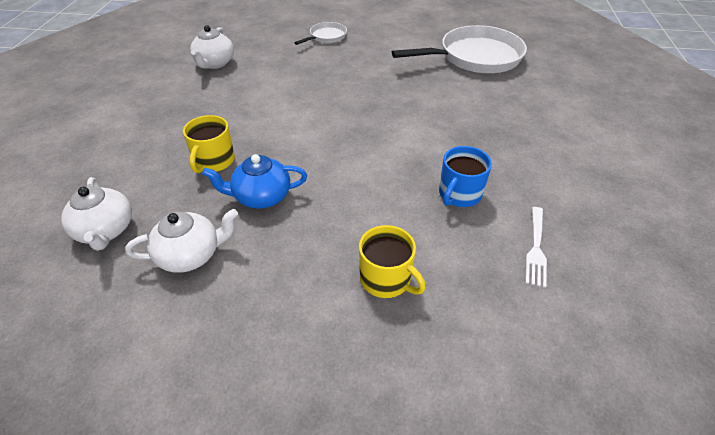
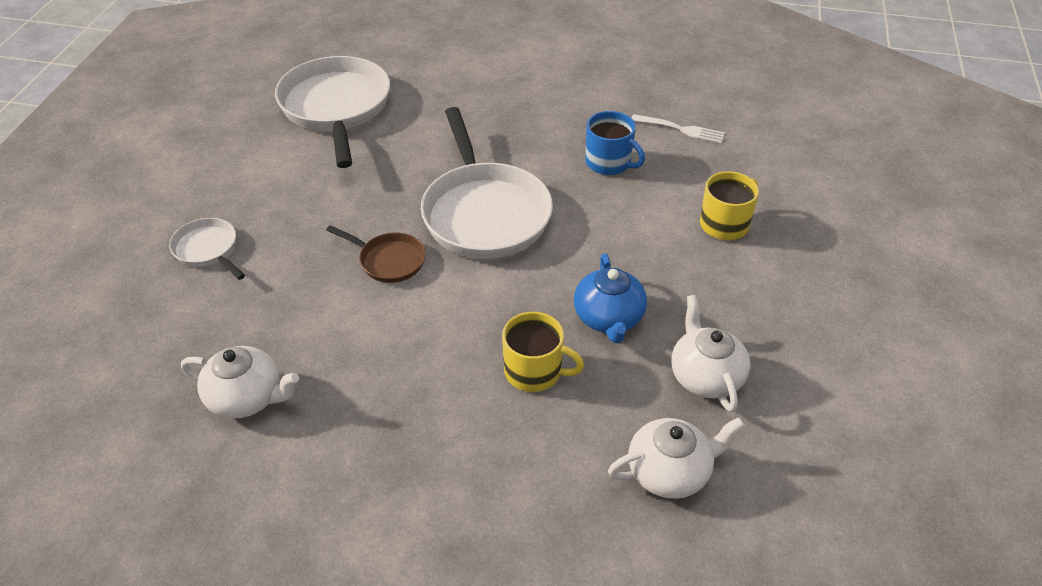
camera: 85 degrees left, 0 degrees up
(321, 94) = (388, 260): none -> brown pan
(375, 129) = (484, 212): none -> white pan

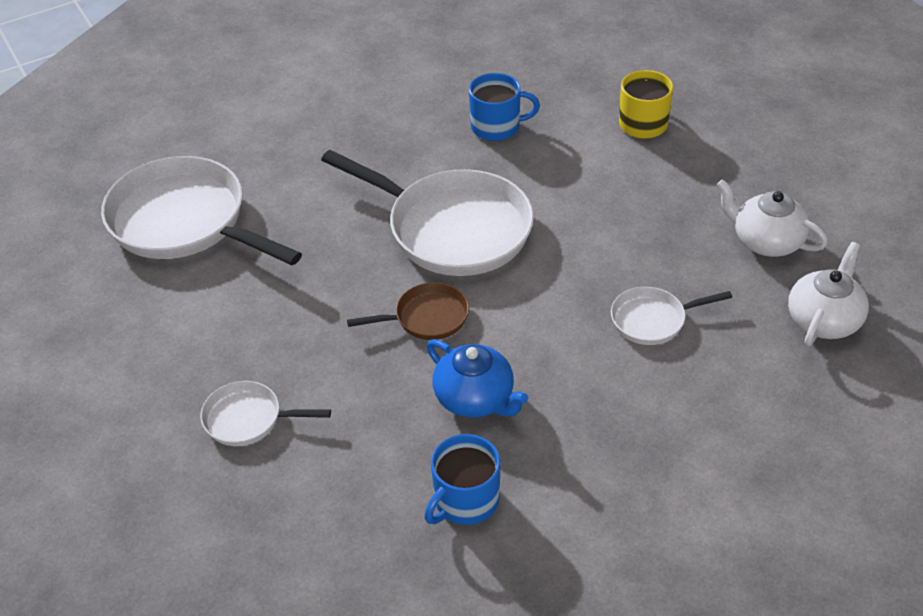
camera: 40 degrees left, 0 degrees up
(247, 398) = (465, 501): white teapot -> blue mug
(534, 371) = (653, 320): yellow mug -> white pan
(608, 318) = (653, 246): blue teapot -> blue teapot (475, 399)
(681, 129) = (517, 67): white fork -> none

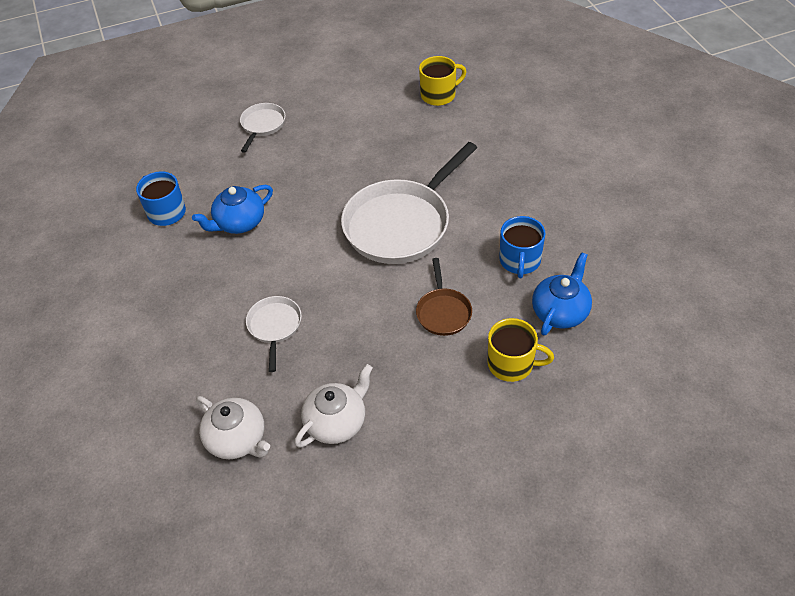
camera: 100 degrees right, 5 degrees up
(185, 222) = (439, 95): white pan -> yellow mug
(426, 318) = (317, 204): brown pan -> brown pan (443, 312)
(564, 95) = (560, 311): none -> blue teapot

